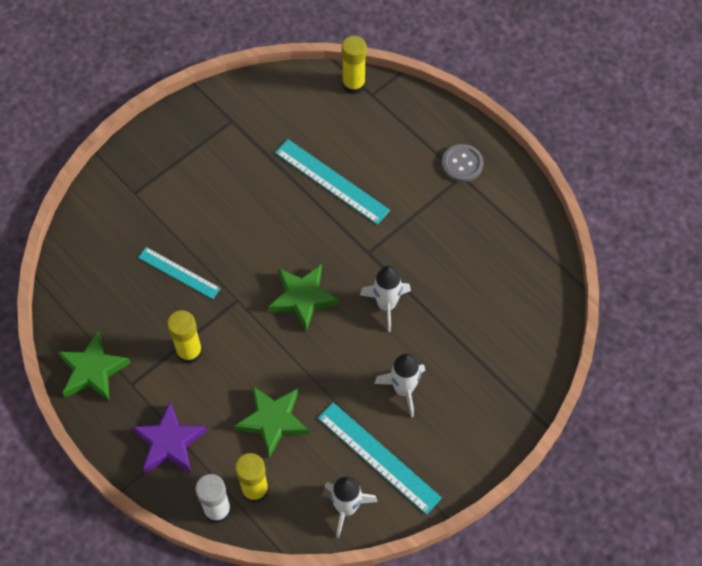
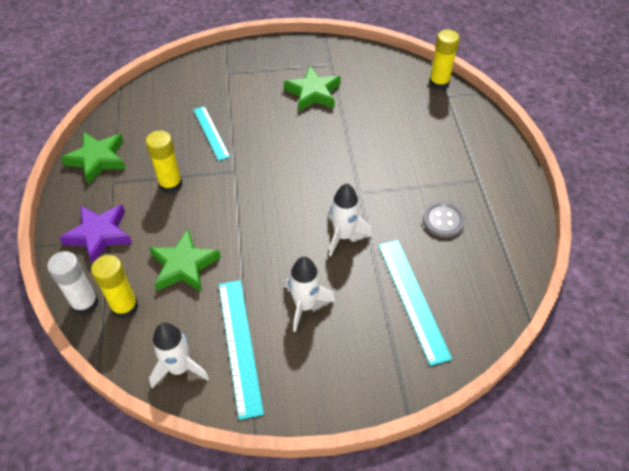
camera: 35 degrees right, 10 degrees down
(303, 298) = (283, 195): green star -> green star (313, 93)
(331, 181) = (371, 133): turquoise ruler -> turquoise ruler (413, 299)
(462, 164) = (486, 172): grey button -> grey button (443, 220)

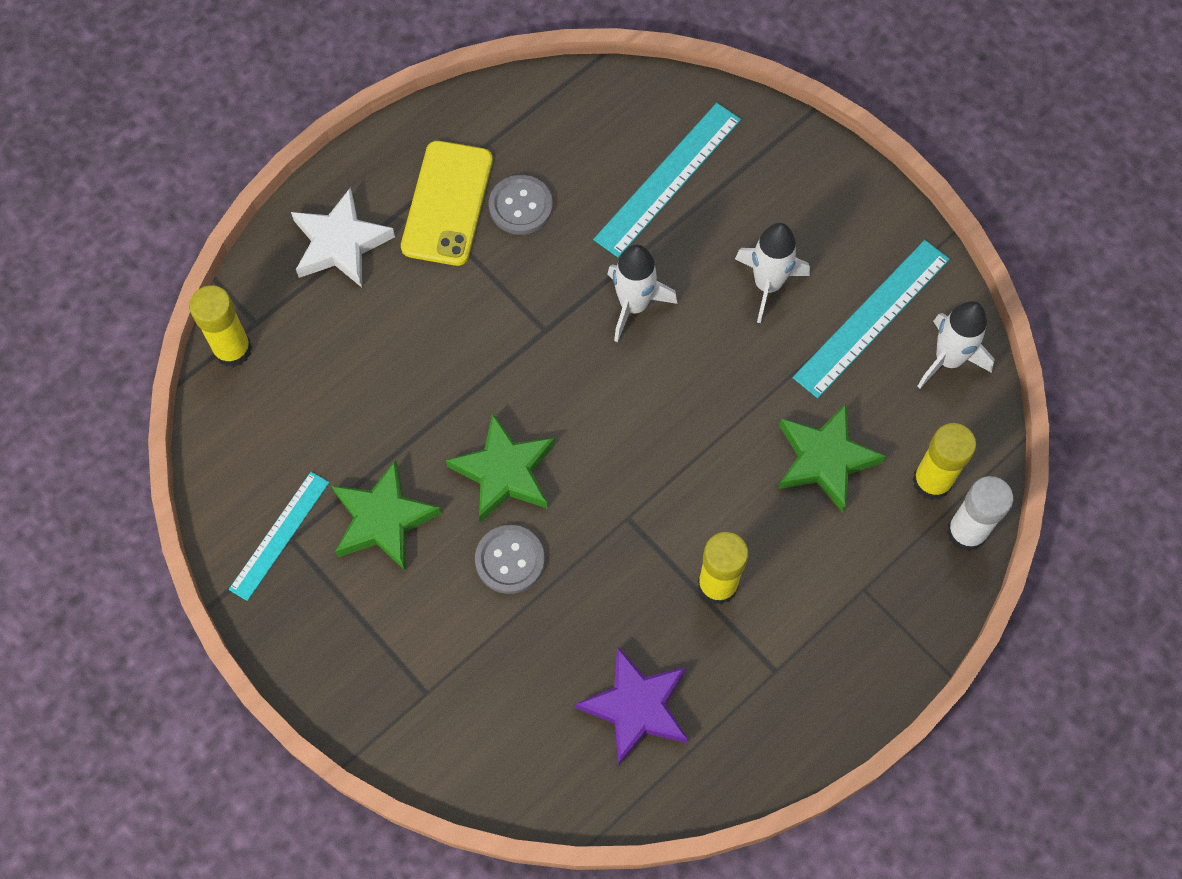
camera: 125 degrees left, 15 degrees up
(97, 159) = (754, 733): green star -> green star (504, 472)
(99, 235) = (868, 606): purple star -> purple star (636, 707)
(211, 132) = (579, 609): turquoise ruler -> turquoise ruler (279, 535)
(255, 122) = (510, 560): none -> grey button
(467, 191) = (447, 203): none -> yellow phone
(471, 141) = (340, 244): none -> white star

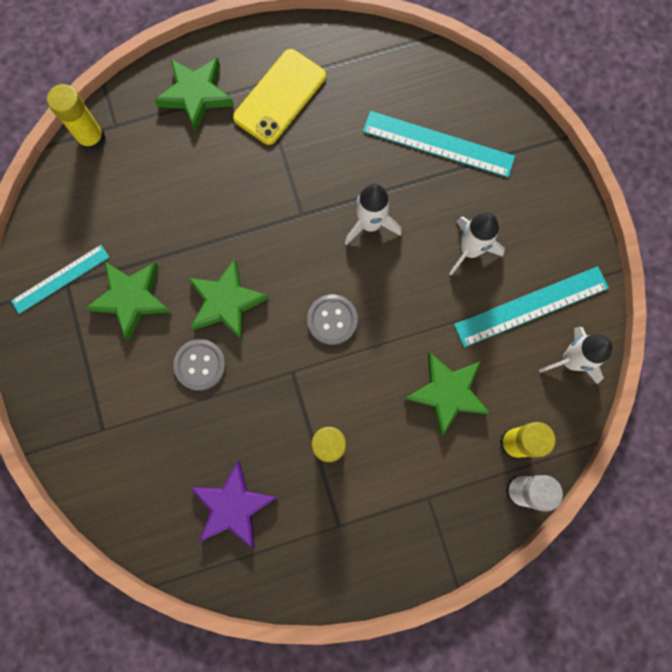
camera: 25 degrees right, 10 degrees up
(340, 244) = (196, 95): white star -> green star
(520, 206) = (328, 120): grey button -> grey button (332, 320)
(668, 179) = (438, 144): turquoise ruler -> turquoise ruler turned 45 degrees clockwise

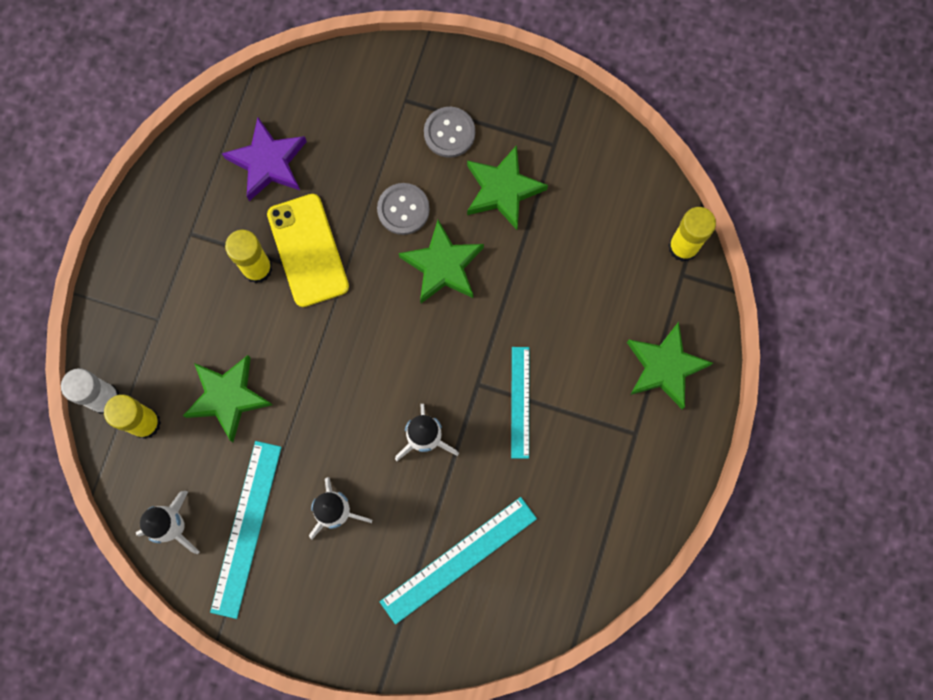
camera: 125 degrees right, 0 degrees up
(60, 279) = (562, 143): turquoise ruler -> turquoise ruler (520, 402)
(280, 97) = (609, 443): yellow phone -> yellow phone (308, 250)
(332, 320) = (362, 344): grey button -> grey button (449, 133)

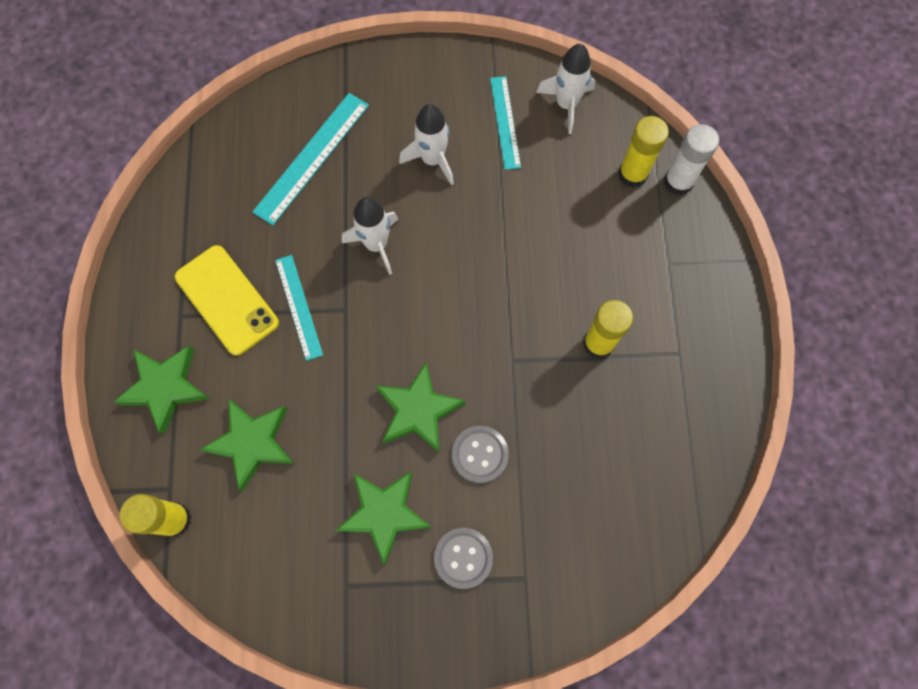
camera: 160 degrees right, 5 degrees down
(228, 397) = (570, 219): green star -> green star (252, 443)
(246, 528) = (505, 122): turquoise ruler -> turquoise ruler, size x0.66
(268, 162) = (638, 454): purple star -> none
(308, 250) = (557, 378): yellow phone -> yellow phone (227, 300)

